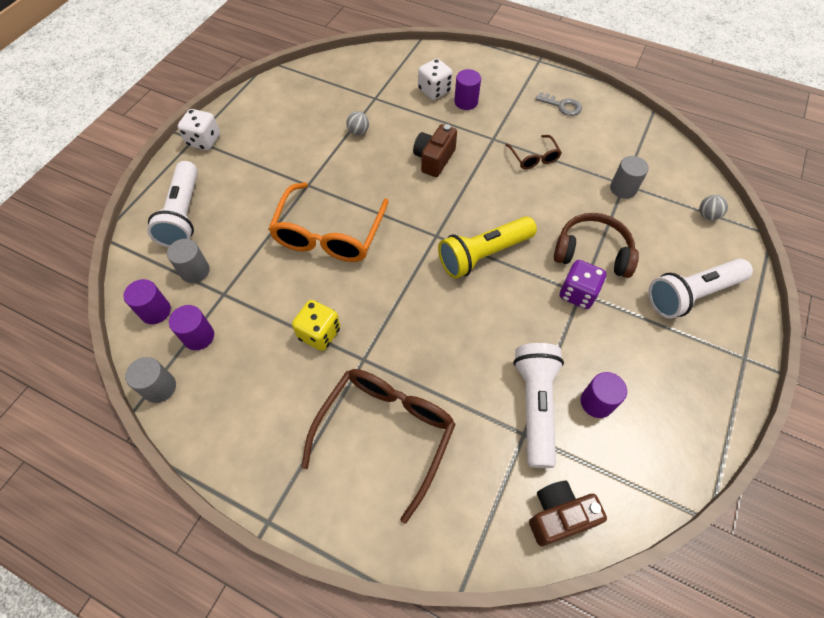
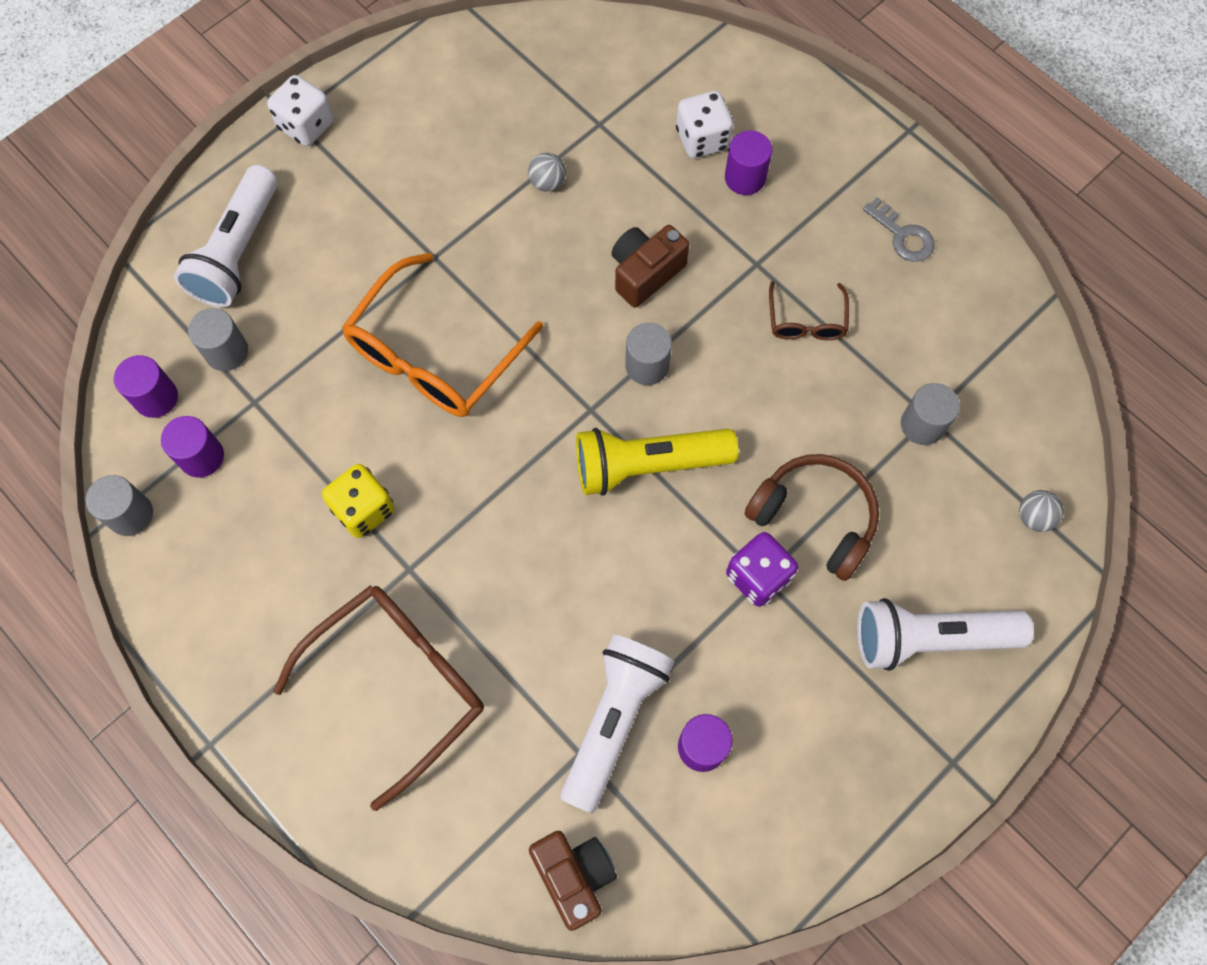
camera: 20 degrees right, 10 degrees up
(457, 204) = (647, 366): none -> grey cylinder
(558, 516) = (574, 876): brown camera -> brown camera turned 60 degrees clockwise

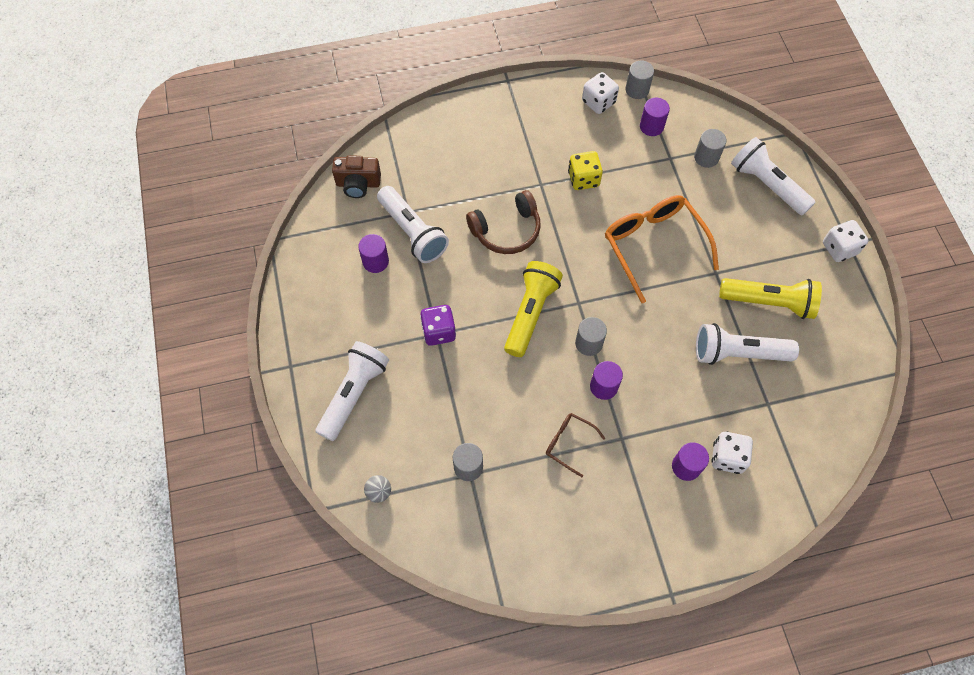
camera: 120 degrees right, 5 degrees down
(156, 398) = (695, 120): purple cylinder -> purple cylinder (603, 386)
(189, 563) = (598, 102): none -> white dice
(399, 683) = (488, 157): brown glasses -> none
(444, 176) = (769, 302): none -> yellow flashlight
(547, 182) = (738, 353): grey ball -> white flashlight
(645, 273) = (648, 374): brown camera -> none
(814, 518) = (451, 377): brown headphones -> brown headphones (506, 230)
(902, 235) = (595, 537): grey key -> none

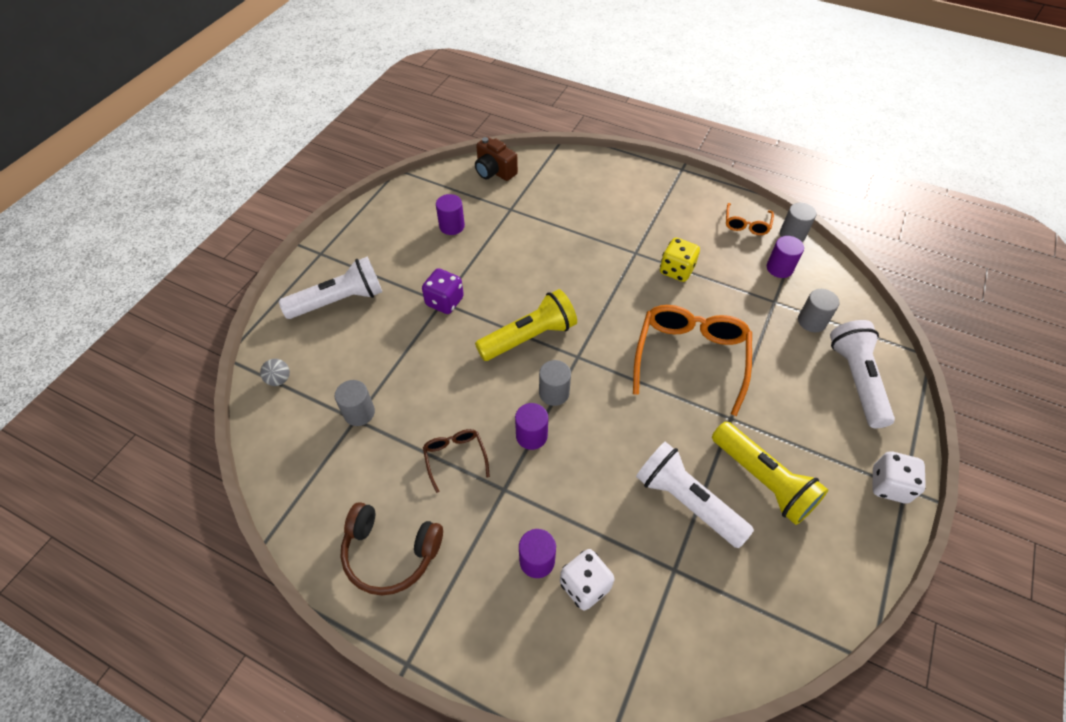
camera: 40 degrees right, 10 degrees down
(413, 232) = (499, 224): white flashlight -> none
(506, 230) = (573, 267): brown headphones -> brown headphones (390, 552)
(598, 102) = (746, 224): white dice -> orange glasses

